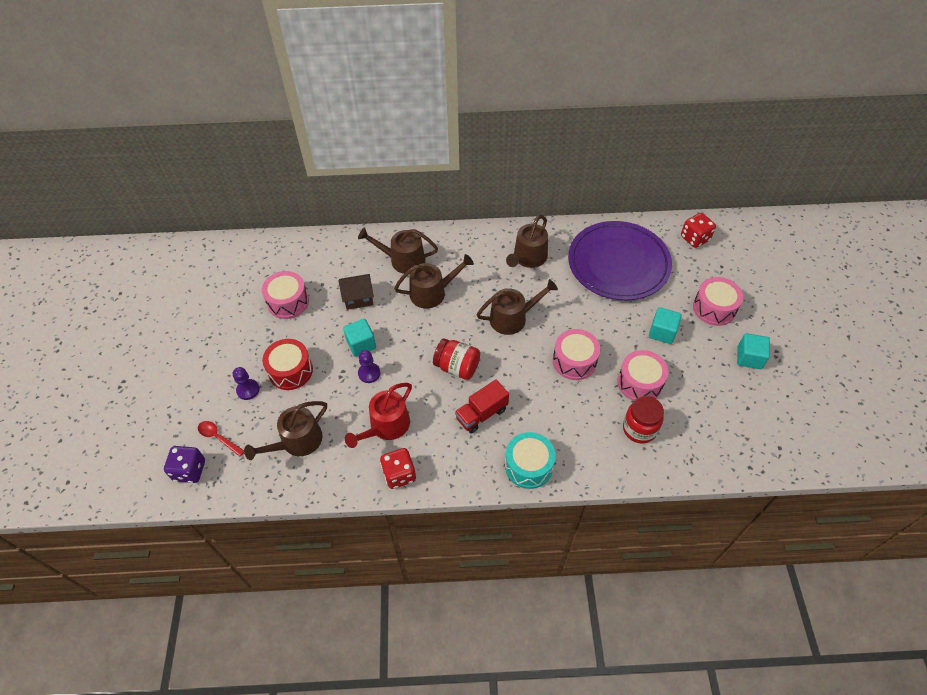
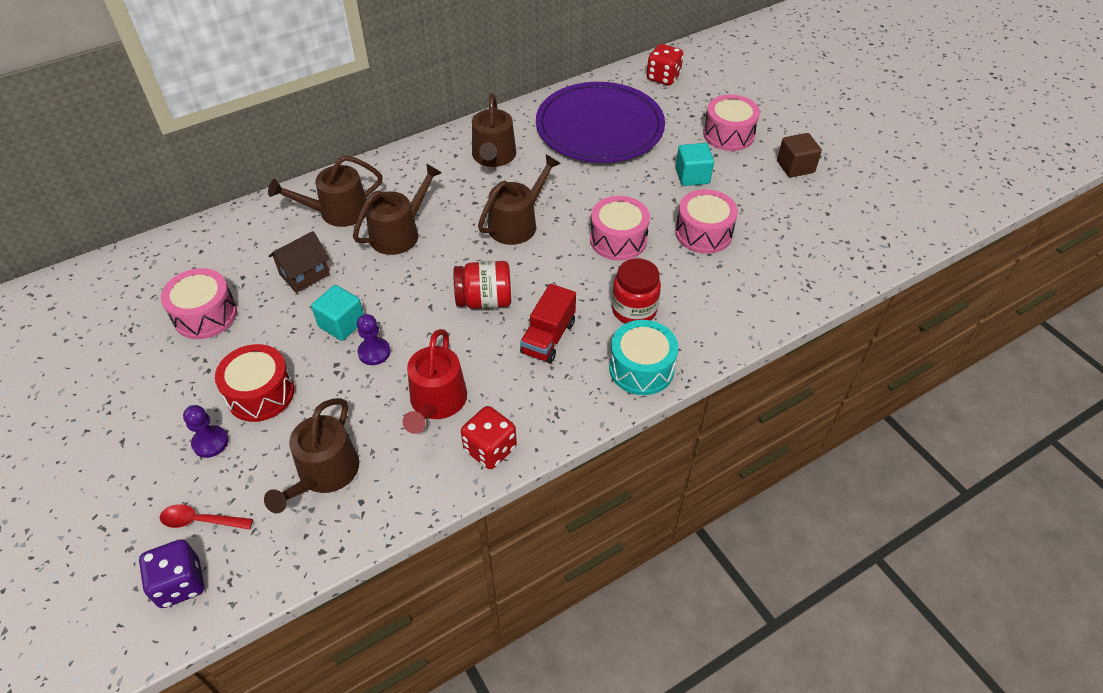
camera: 30 degrees left, 5 degrees down
(639, 429) = (735, 278): red jar -> red jar (634, 310)
(749, 358) = (795, 167): turquoise cube -> brown cube

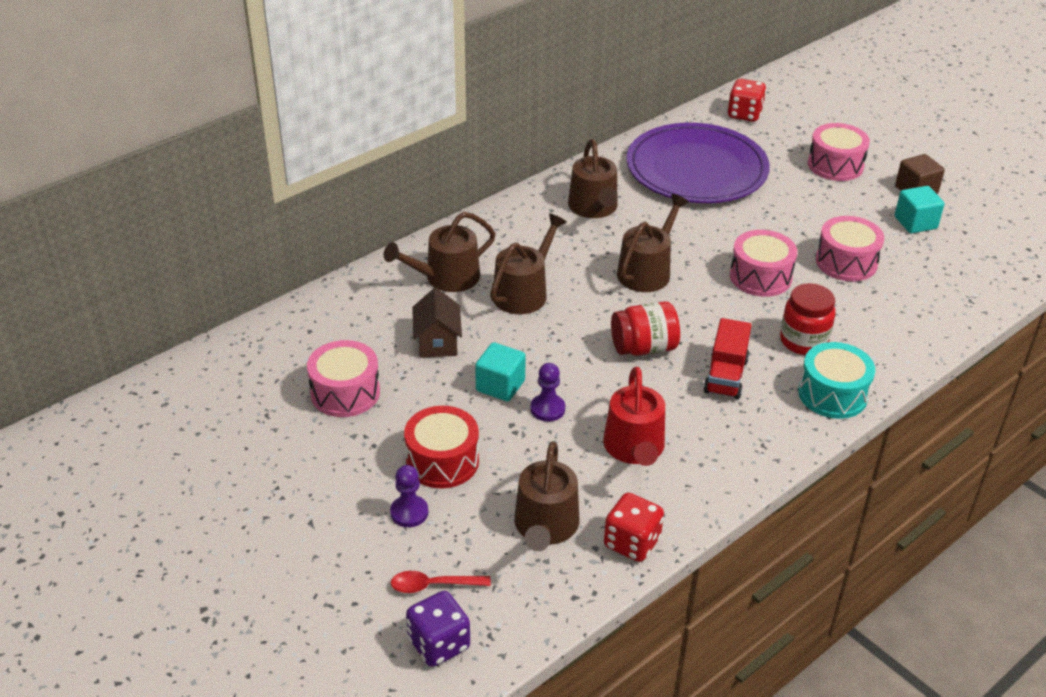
camera: 10 degrees left, 10 degrees down
(304, 274) = (437, 342): brown house -> brown house turned 45 degrees counterclockwise
(490, 449) = (708, 484): red dice -> red dice (632, 543)
(692, 176) = (813, 209): turquoise cube -> turquoise cube (915, 223)

